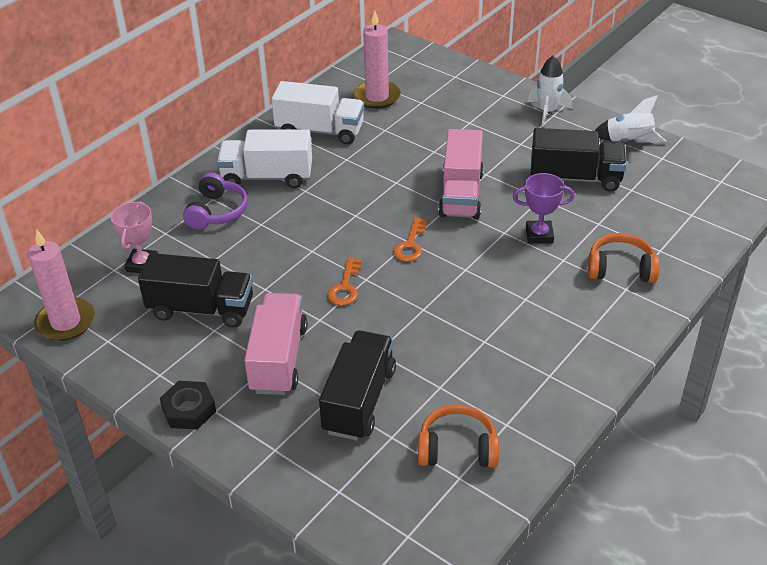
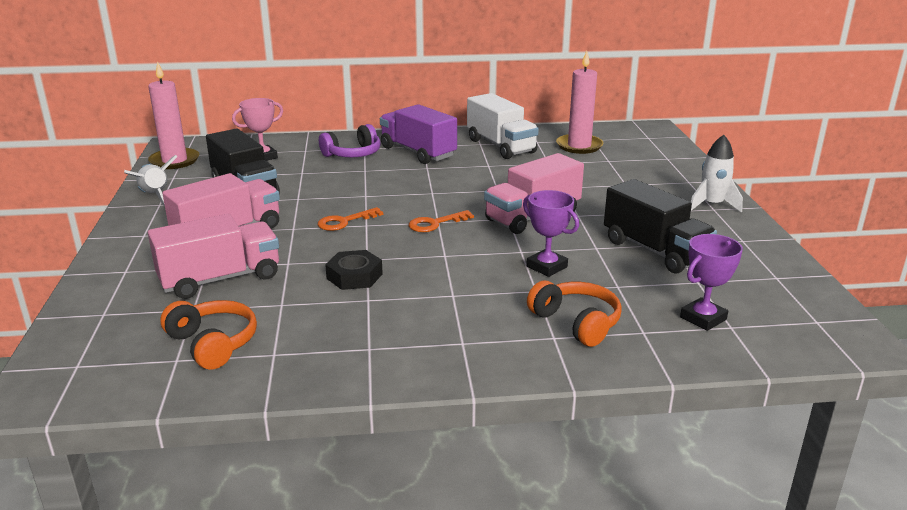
camera: 45 degrees right, 15 degrees down
(189, 410) = (134, 226): black nut -> black nut (354, 276)
(267, 177) = (418, 152): white truck -> purple truck
(359, 400) = (220, 279): black truck -> pink truck
(628, 141) = (760, 253): white rocket -> white rocket (155, 196)
(672, 218) = (703, 318): none -> purple trophy

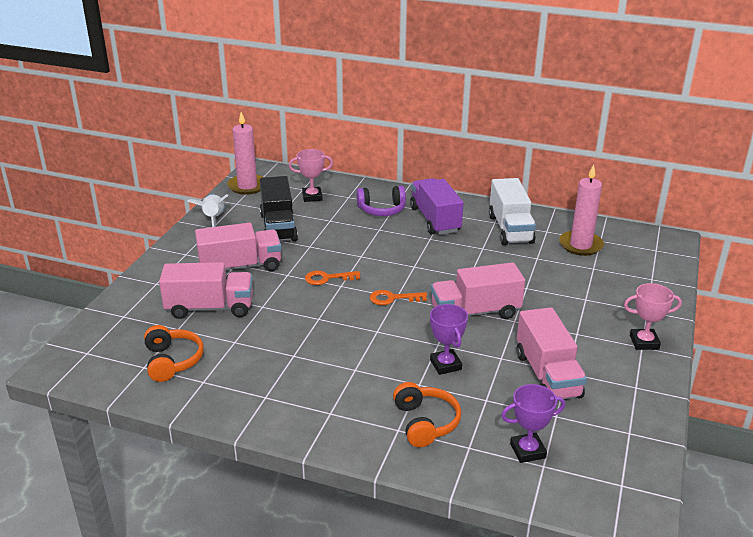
camera: 25 degrees right, 5 degrees up
(354, 276) = (299, 332): black nut -> none
(654, 251) = (547, 375): black truck -> pink truck
(712, 205) = (644, 342): white rocket -> pink trophy

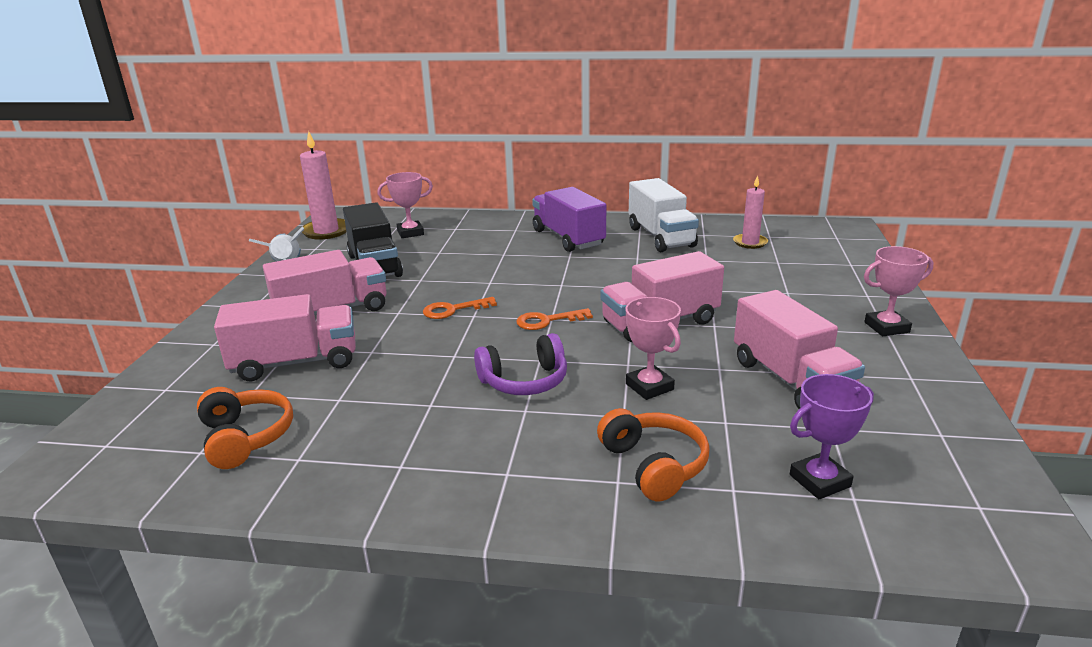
camera: 10 degrees left, 5 degrees down
(382, 209) = (500, 235): purple headphones -> purple headphones (524, 381)
(445, 365) = (649, 387): purple trophy -> pink trophy
(580, 245) = (750, 243): pink candle -> pink candle, size x0.64

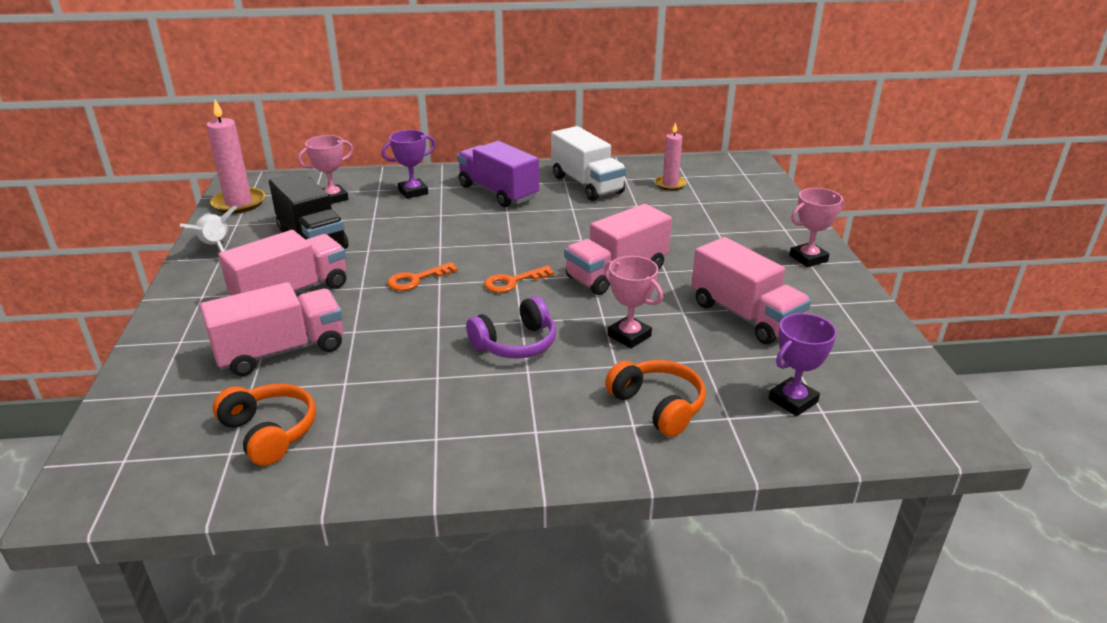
camera: 15 degrees left, 5 degrees up
(486, 232) = (413, 192): none -> purple trophy

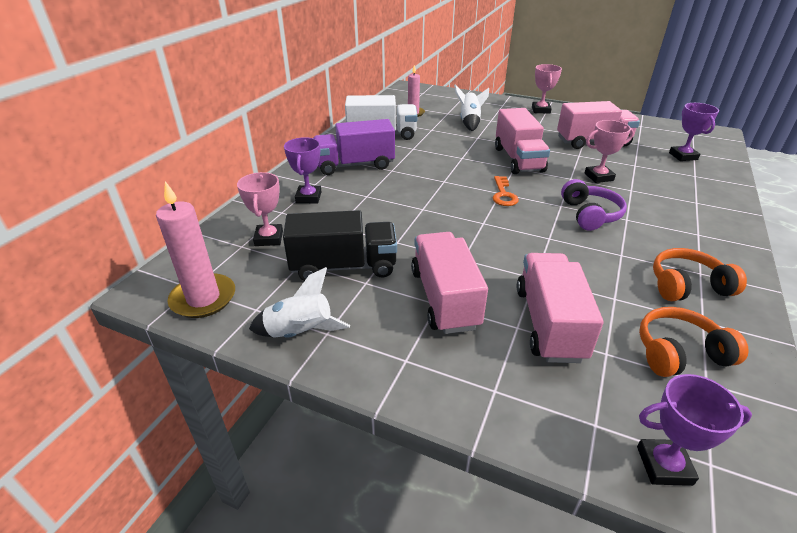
camera: 60 degrees left, 5 degrees up
(116, 434) = (664, 465): none -> purple trophy
(416, 279) = (469, 231): orange key -> none
(658, 406) = (679, 190): orange headphones -> orange headphones (687, 286)
(691, 221) = (469, 122): none -> white rocket

